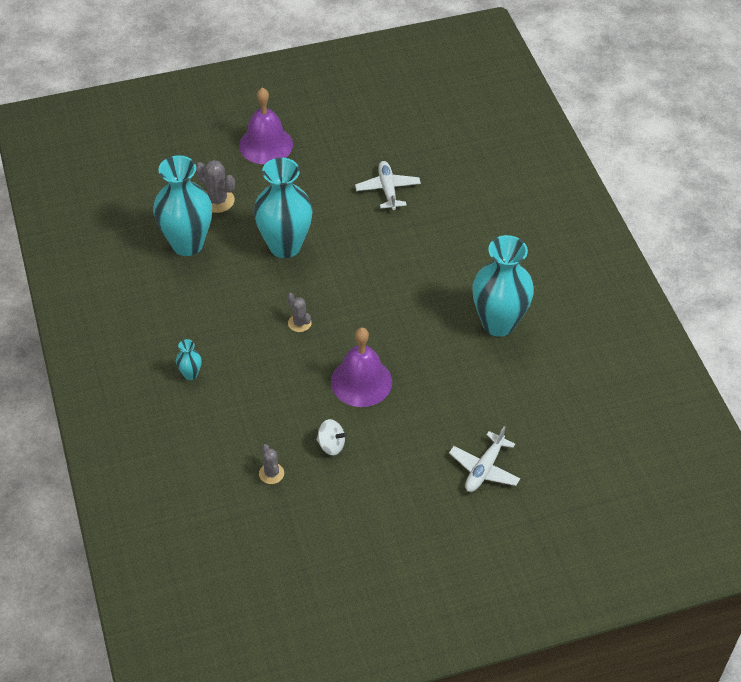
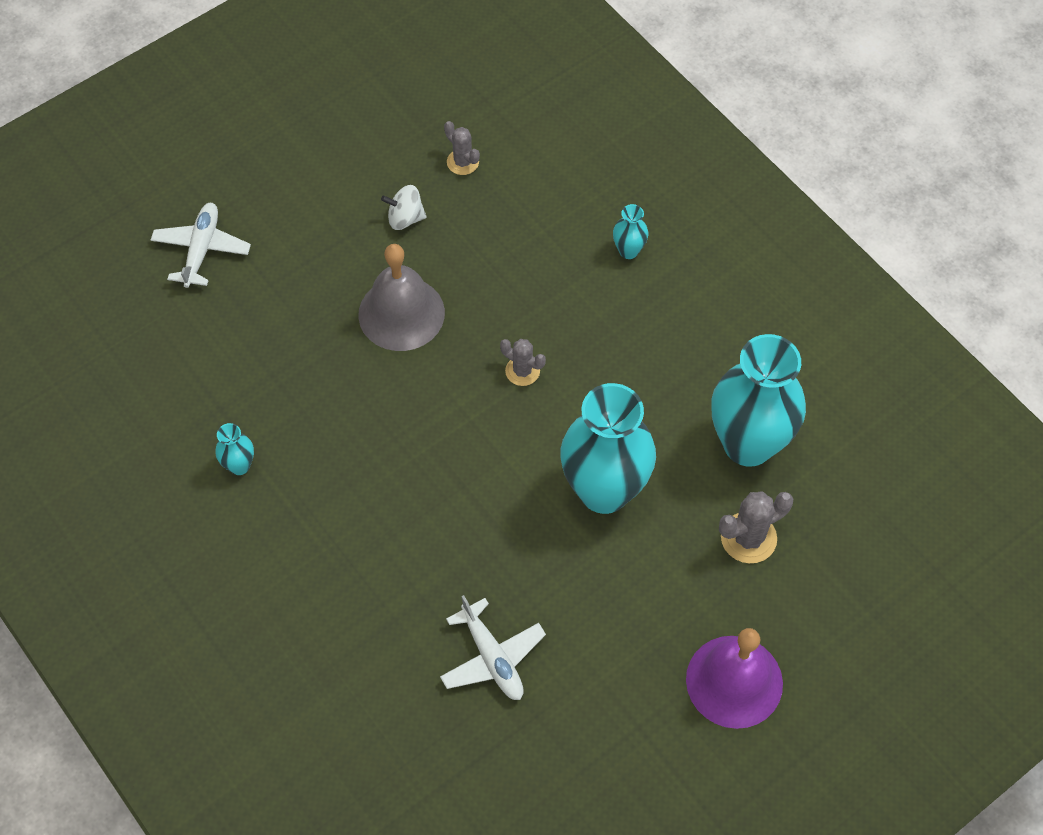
camera: 160 degrees right, 10 degrees up
(217, 200) = (748, 538): grey cactus -> grey cactus turned 45 degrees counterclockwise
(361, 381) = (401, 313): purple bell -> grey bell
(498, 323) = (239, 466): turquoise vase -> turquoise vase, size x0.41

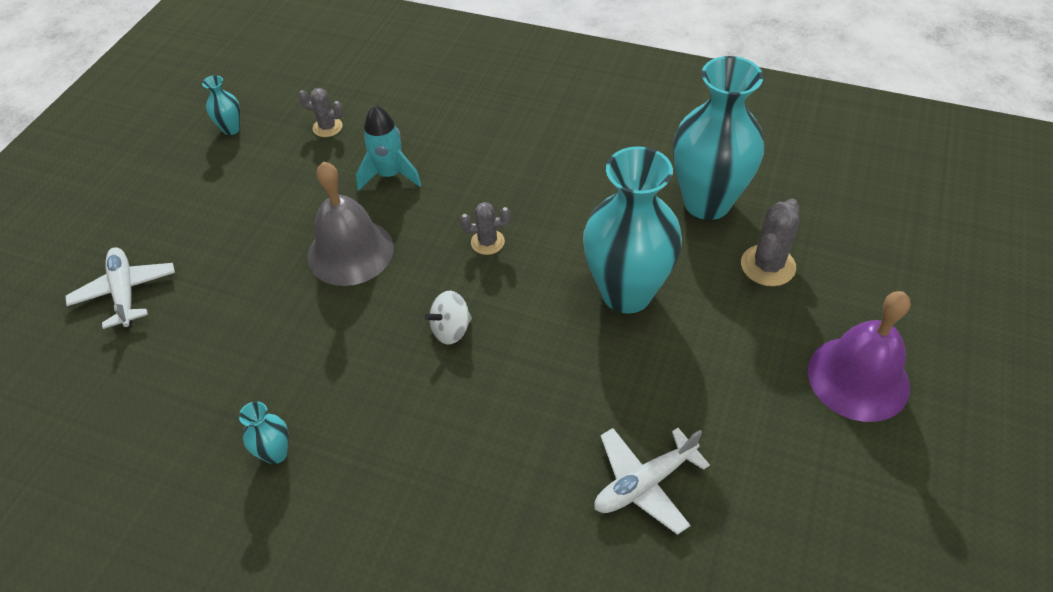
camera: 30 degrees left, 10 degrees down
(405, 218) = (305, 184): white spinning top -> white spinning top (451, 330)
(485, 249) = (390, 175): none -> turquoise rocket
(492, 657) = (644, 483): white plane -> white plane turned 120 degrees clockwise
(628, 251) = (506, 124): turquoise vase -> turquoise vase (231, 129)

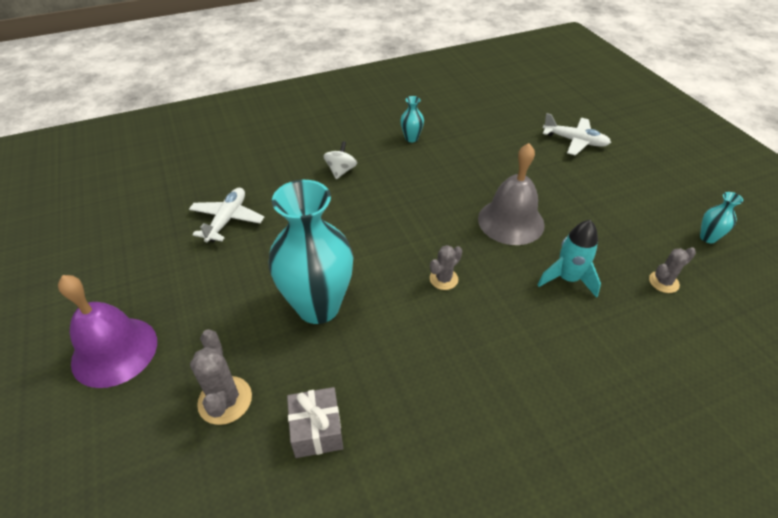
camera: 135 degrees right, 5 degrees down
(451, 330) = (400, 221): white spinning top -> white spinning top (341, 171)
(707, 202) = (316, 430): turquoise vase -> grey gift

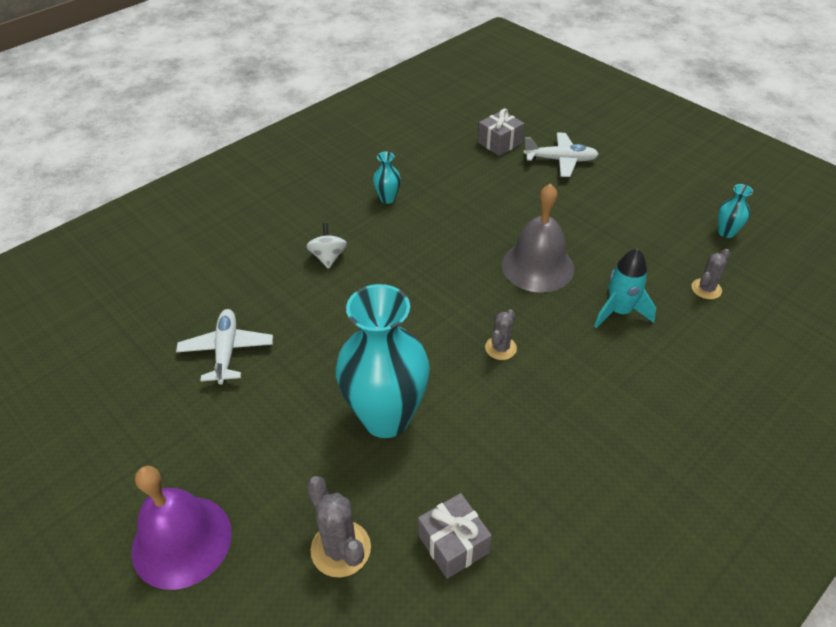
camera: 20 degrees left, 0 degrees up
(527, 116) = (499, 143): none -> grey gift

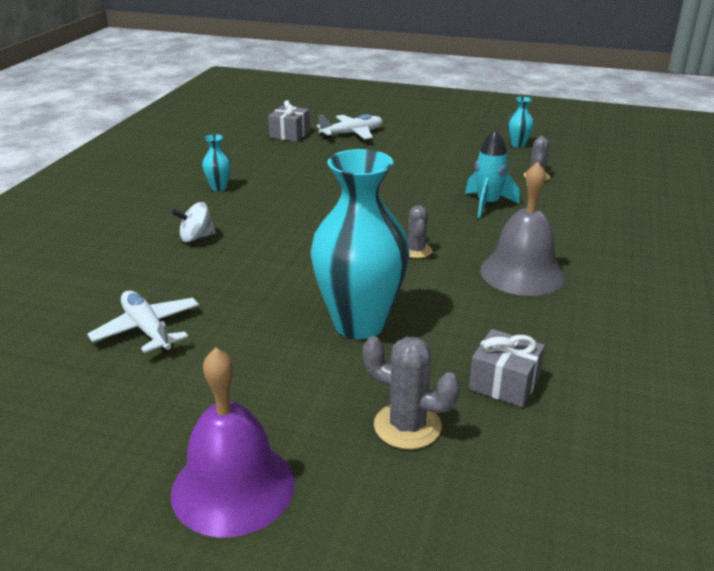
camera: 30 degrees left, 15 degrees down
(328, 257) = (196, 237): white spinning top -> white spinning top turned 75 degrees counterclockwise
(537, 266) = (396, 196): grey bell -> grey bell (522, 273)

